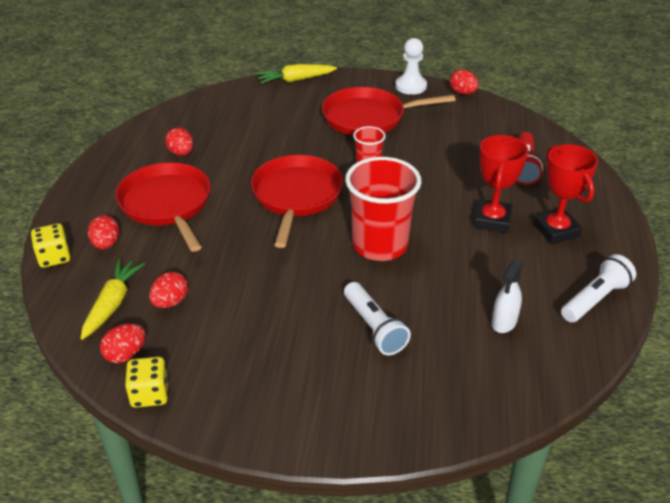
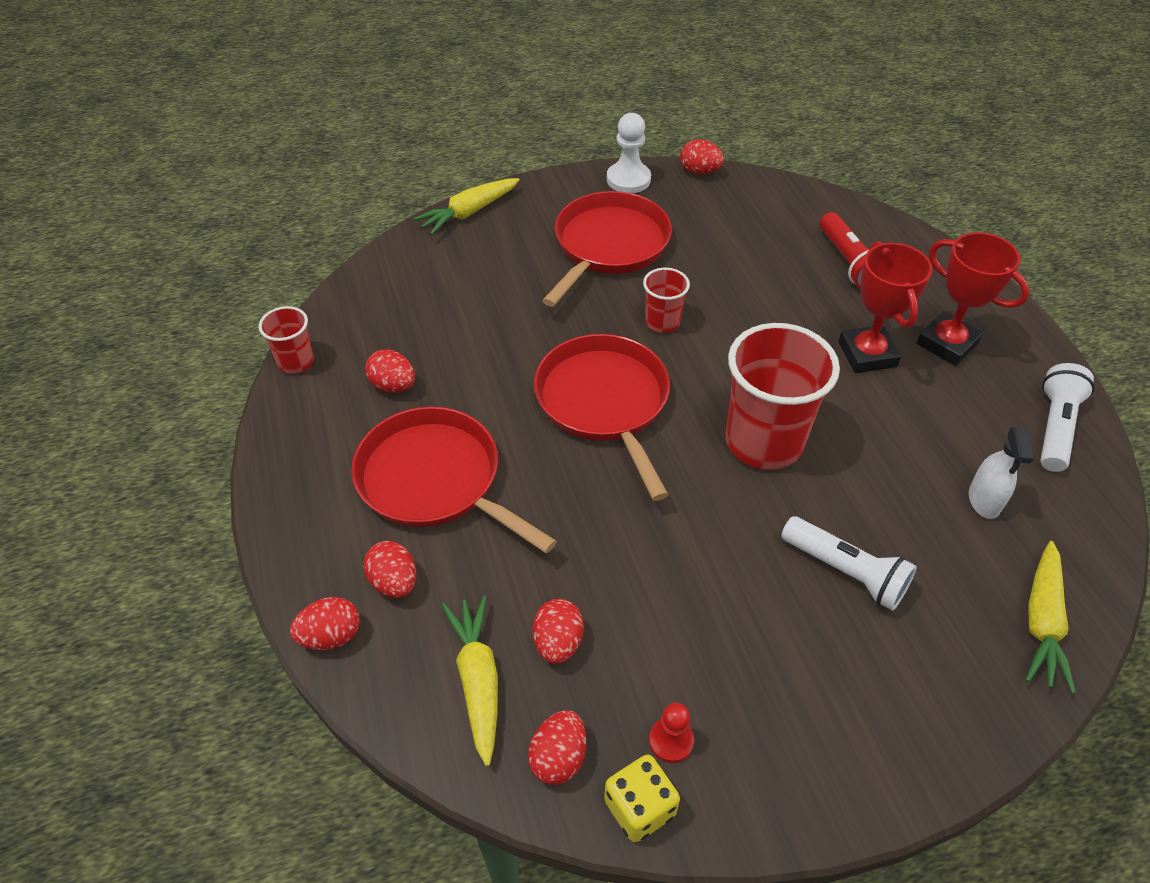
camera: 25 degrees left, 10 degrees up
(54, 257) = (331, 636): yellow dice -> red egg
(138, 127) = (296, 361): none -> red cup
(194, 370) = (671, 741): none -> red pawn
(368, 118) = (609, 246): red pan -> red pan turned 150 degrees clockwise
(486, 399) = (1042, 622): none -> yellow carrot

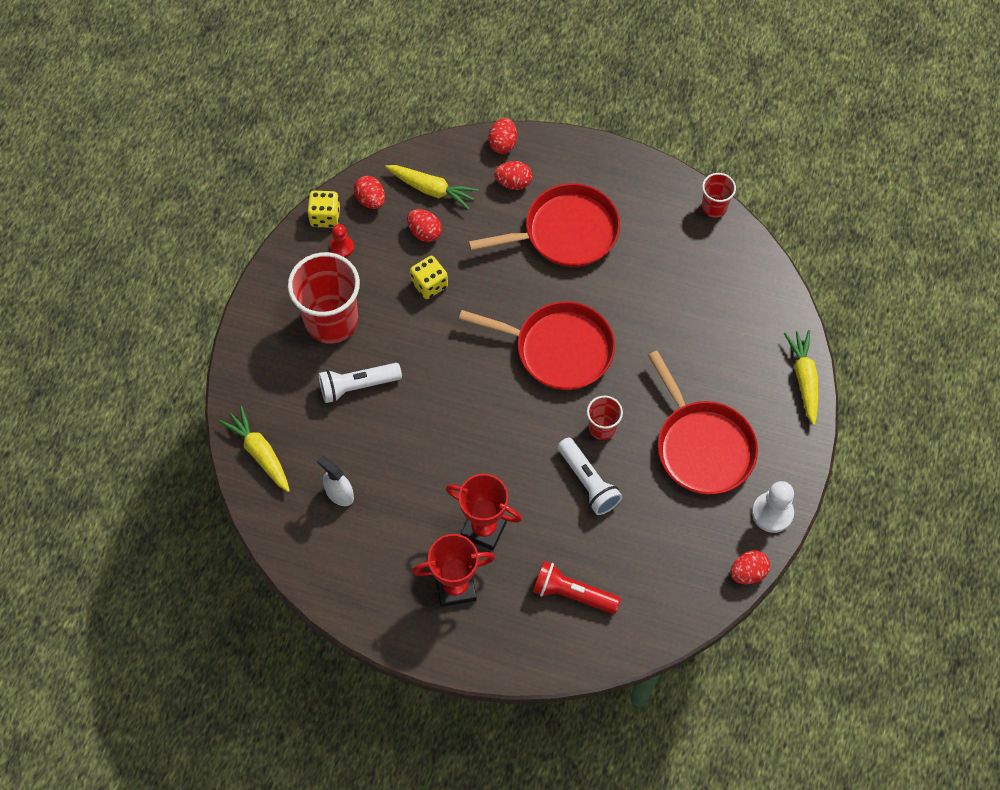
camera: 125 degrees right, 15 degrees up
(393, 386) = (655, 247): red egg -> none
(633, 583) = (429, 284): none -> yellow dice
(764, 441) = (466, 412): red cup -> red cup (331, 321)
(1055, 427) = (349, 584): white flashlight -> white flashlight (588, 482)

